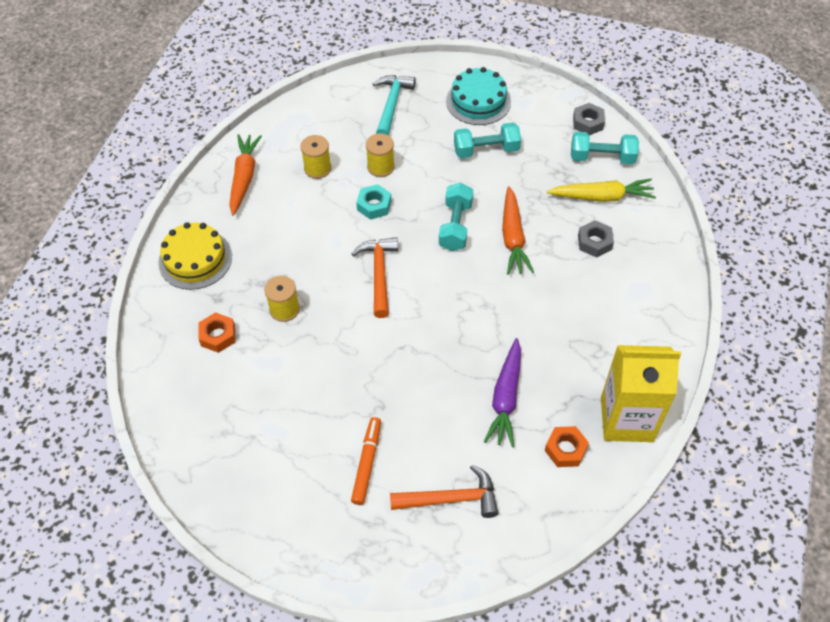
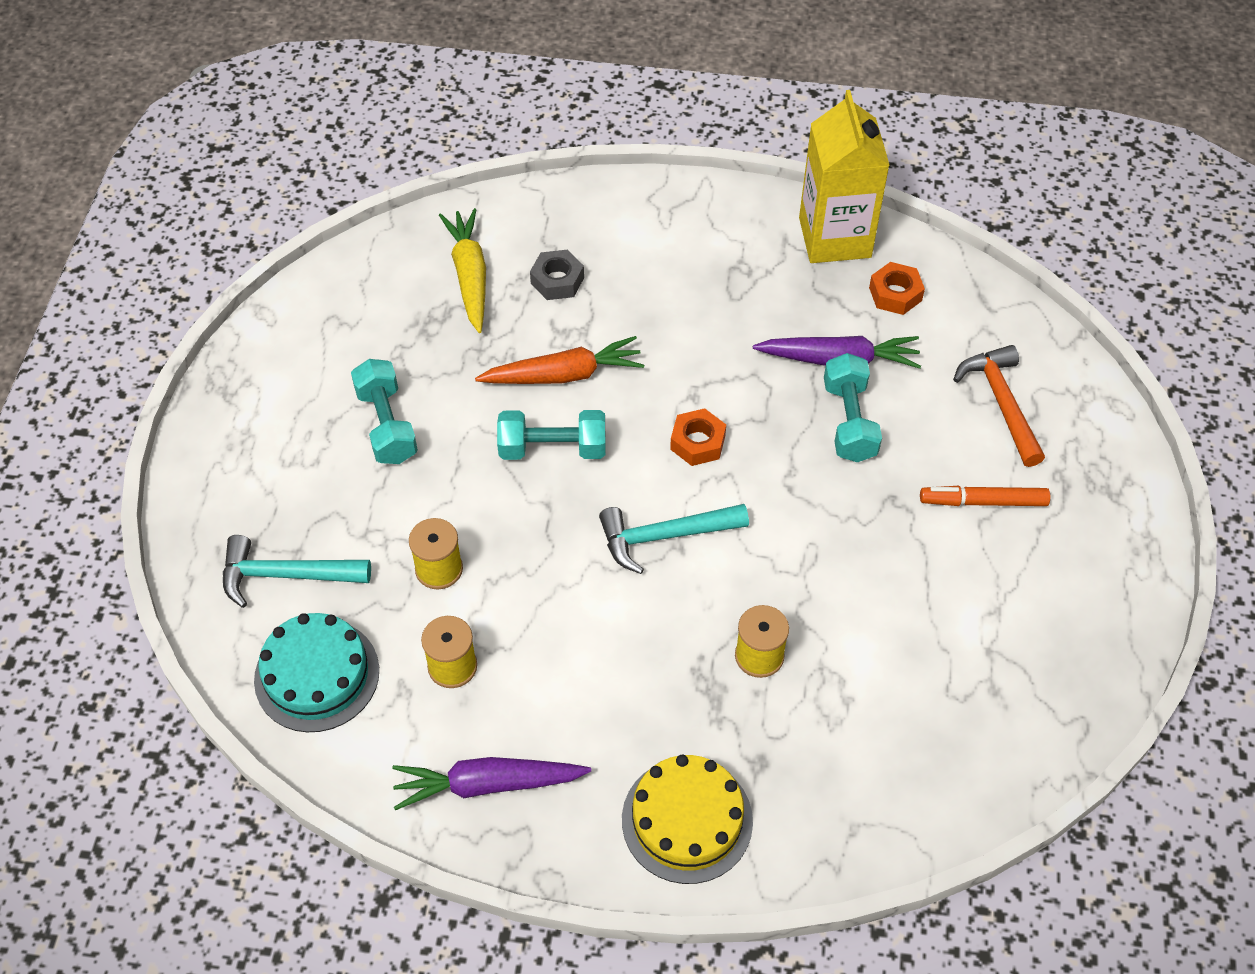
camera: 100 degrees left, 0 degrees up
(218, 336) = (831, 742): orange nut -> orange nut (697, 442)
(244, 177) = (487, 785): orange carrot -> purple carrot
(374, 205) = (526, 565): turquoise nut -> none
(379, 274) = (664, 536): orange hammer -> turquoise hammer
(478, 101) = (272, 447): turquoise cake -> turquoise cake (317, 675)
(588, 123) = (317, 299): grey nut -> none
(602, 157) = (390, 279): turquoise dumbbell -> turquoise dumbbell (849, 421)

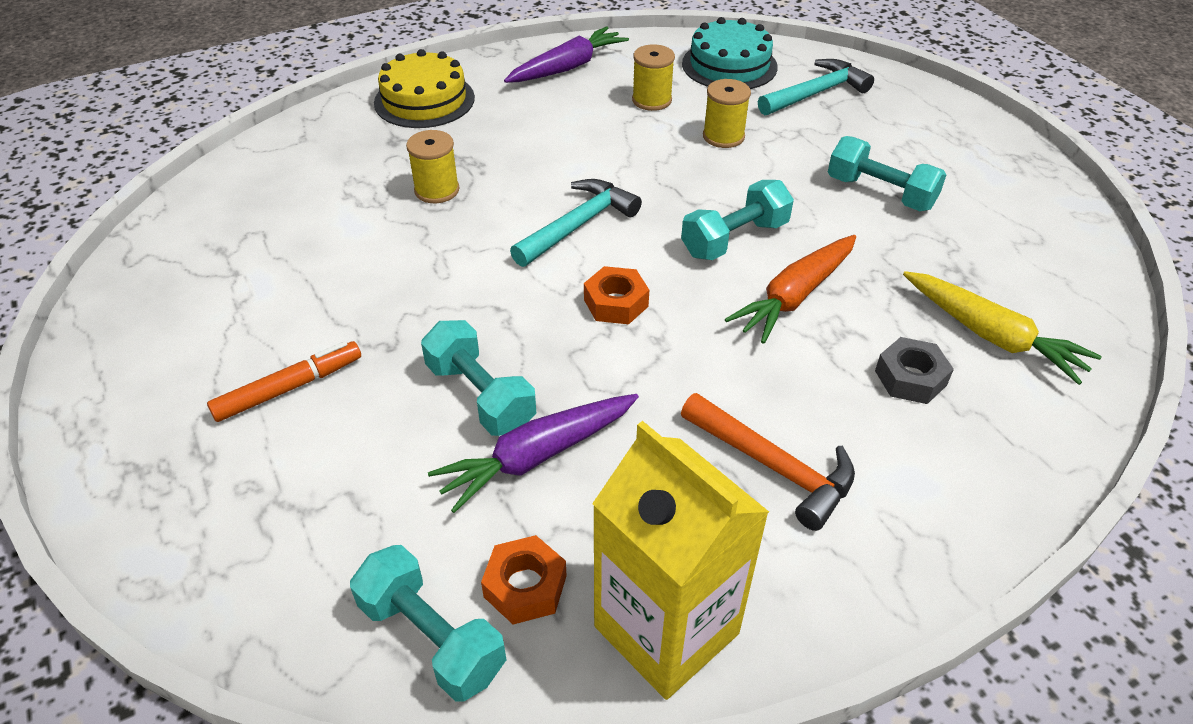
camera: 145 degrees right, 10 degrees down
(961, 296) = (432, 637): none -> turquoise dumbbell
(1001, 403) = (310, 508): orange hammer -> orange hammer (774, 467)

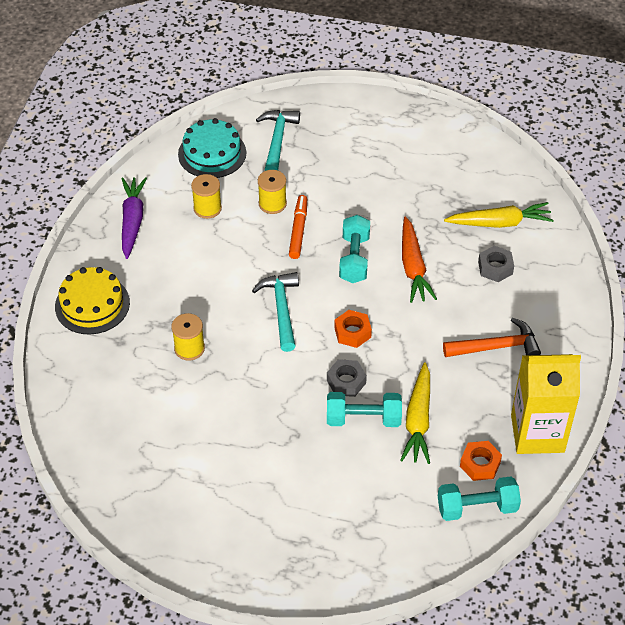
camera: 50 degrees left, 5 degrees up
(289, 388) = (287, 488): orange marker -> orange marker (298, 230)
(527, 343) = (346, 381): none -> grey nut
(537, 456) = (418, 420): purple carrot -> yellow carrot
(880, 193) = (379, 182): turquoise dumbbell -> none

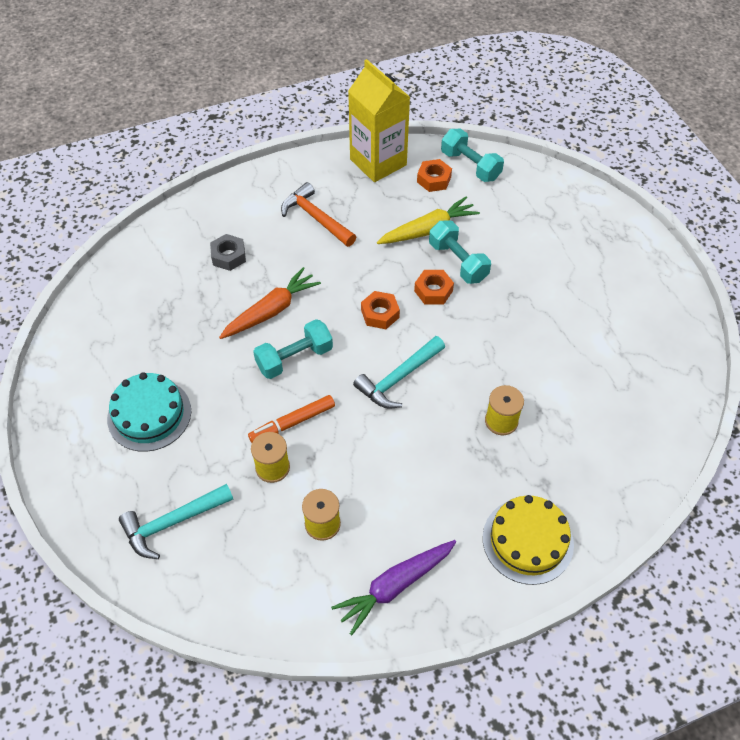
camera: 125 degrees left, 5 degrees up
(212, 153) = (237, 576): turquoise cake -> turquoise cake (149, 414)
(346, 381) = (433, 291): grey nut -> orange nut
(500, 223) = (170, 277): yellow carrot -> none

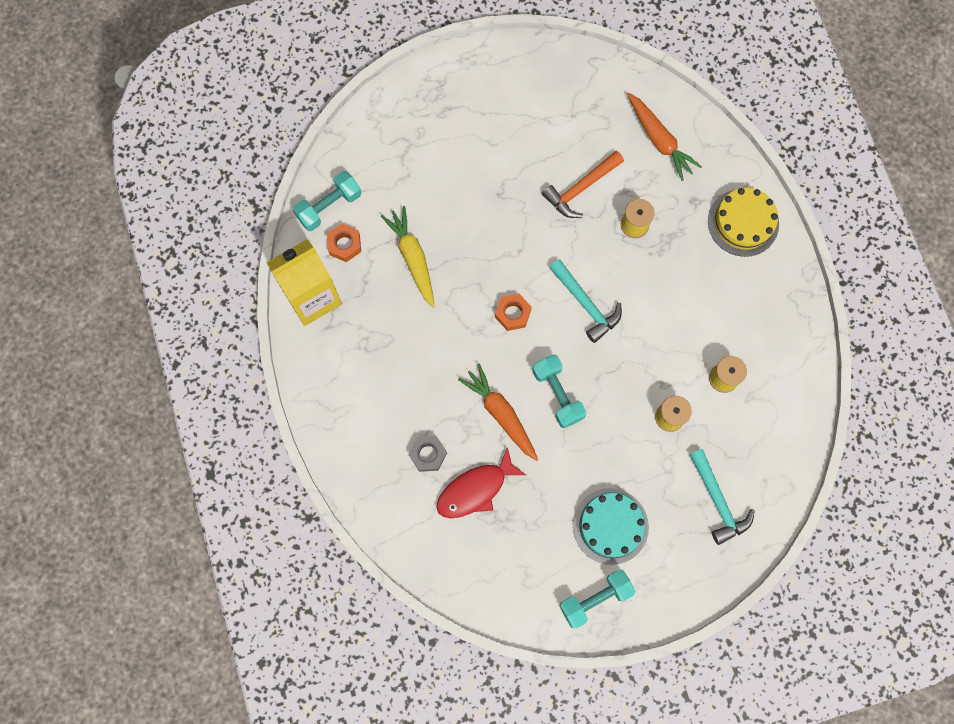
camera: 85 degrees left, 20 degrees up
(193, 295) = (475, 489): none -> red fish
(292, 423) = (626, 398): orange marker -> none
(316, 218) = (385, 366): orange hammer -> orange hammer (580, 188)
(395, 586) = (777, 326): purple carrot -> none
(433, 291) = (490, 263): orange nut -> none
(458, 262) = (456, 236): turquoise dumbbell -> turquoise dumbbell (595, 599)
(615, 442) = (659, 140): none -> orange carrot

